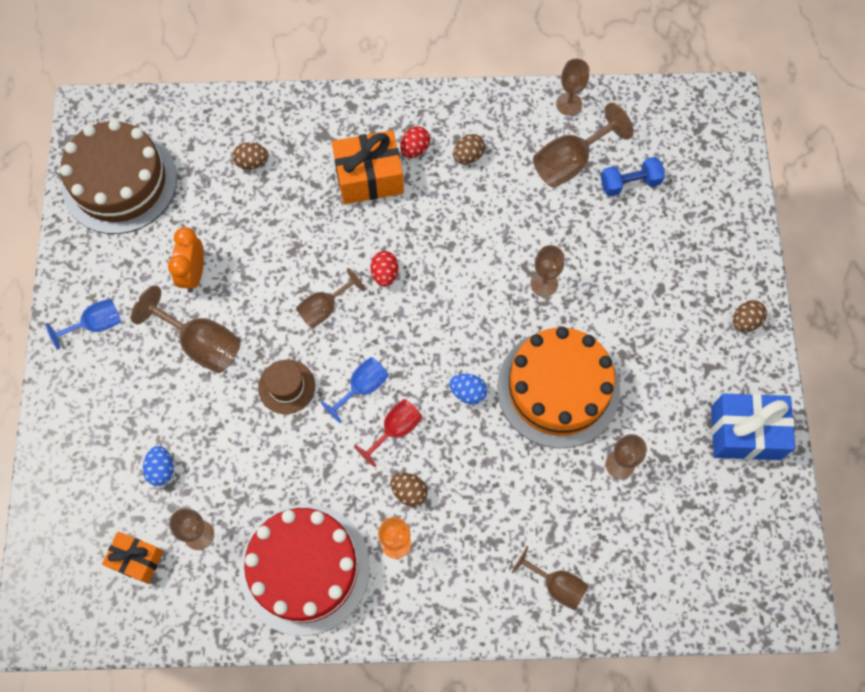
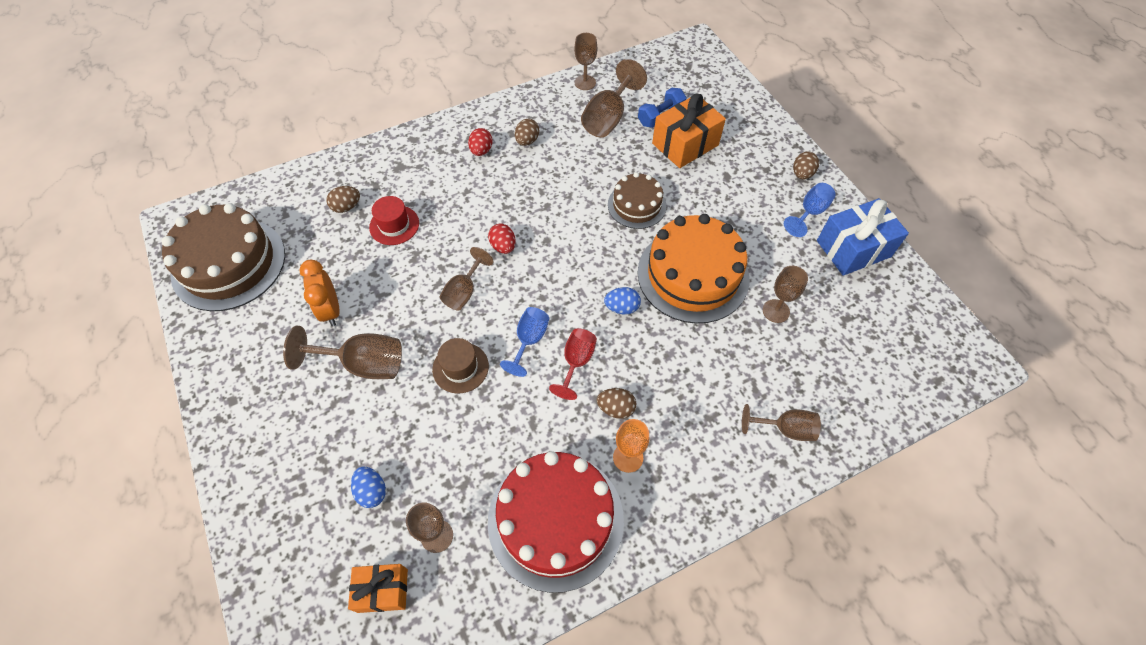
camera: 25 degrees left, 10 degrees down
(96, 325) = (252, 389): blue goblet -> blue goblet (810, 212)
(289, 204) = (394, 225): none -> red hat
(369, 177) = (454, 183): orange gift -> orange gift (685, 144)
(544, 283) = (636, 205): brown goblet -> brown cake

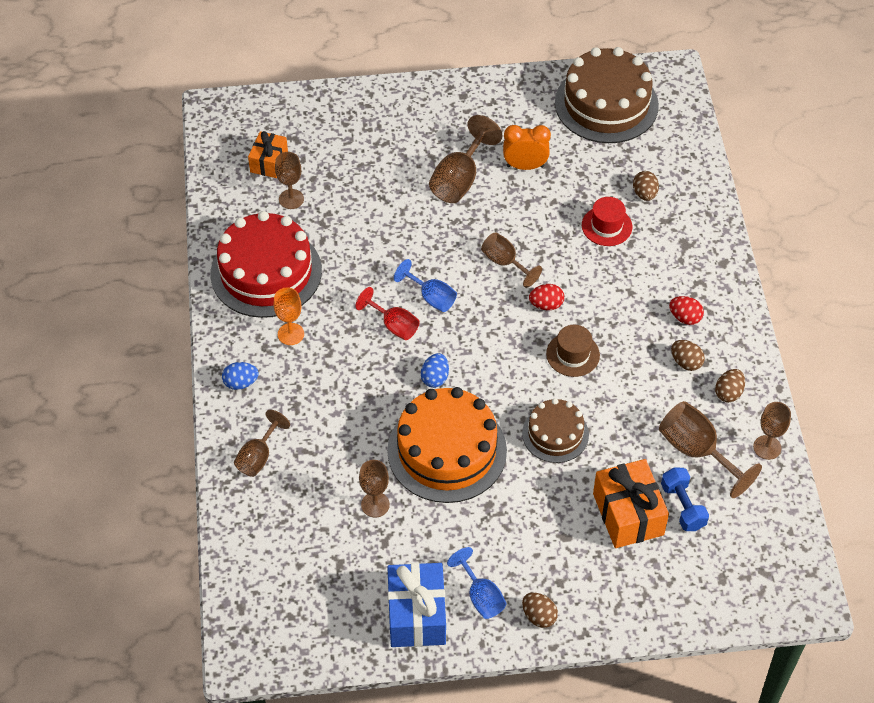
camera: 110 degrees right, 5 degrees down
(372, 491) = (345, 168): blue egg -> blue egg (241, 383)
(460, 367) = (426, 243): brown hat -> brown hat (573, 354)
(616, 408) = (337, 340): brown egg -> brown egg (728, 393)

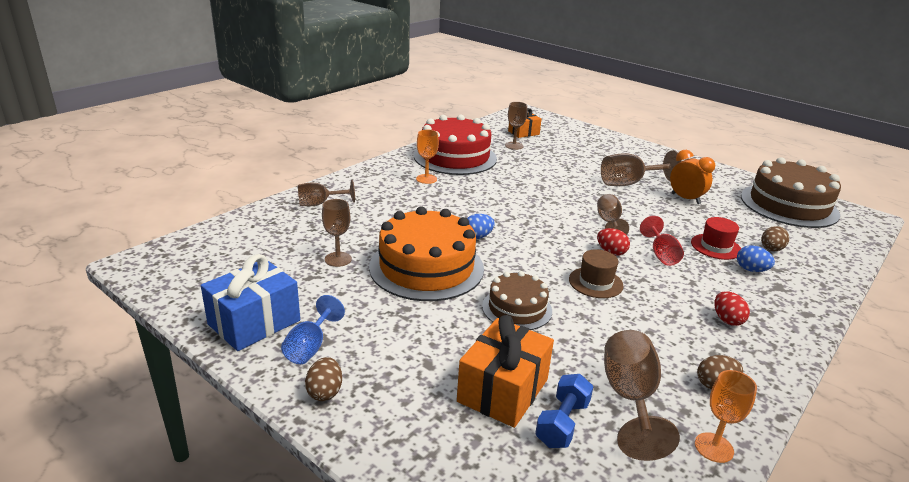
camera: 45 degrees right, 25 degrees down
(241, 383) = (367, 178): blue egg -> blue egg (751, 270)
(394, 325) = (490, 206): red goblet -> red goblet (661, 255)
(431, 297) = (533, 209): blue goblet -> none
(686, 362) = (694, 342): brown egg -> none
(767, 447) = (714, 447): brown goblet -> orange goblet

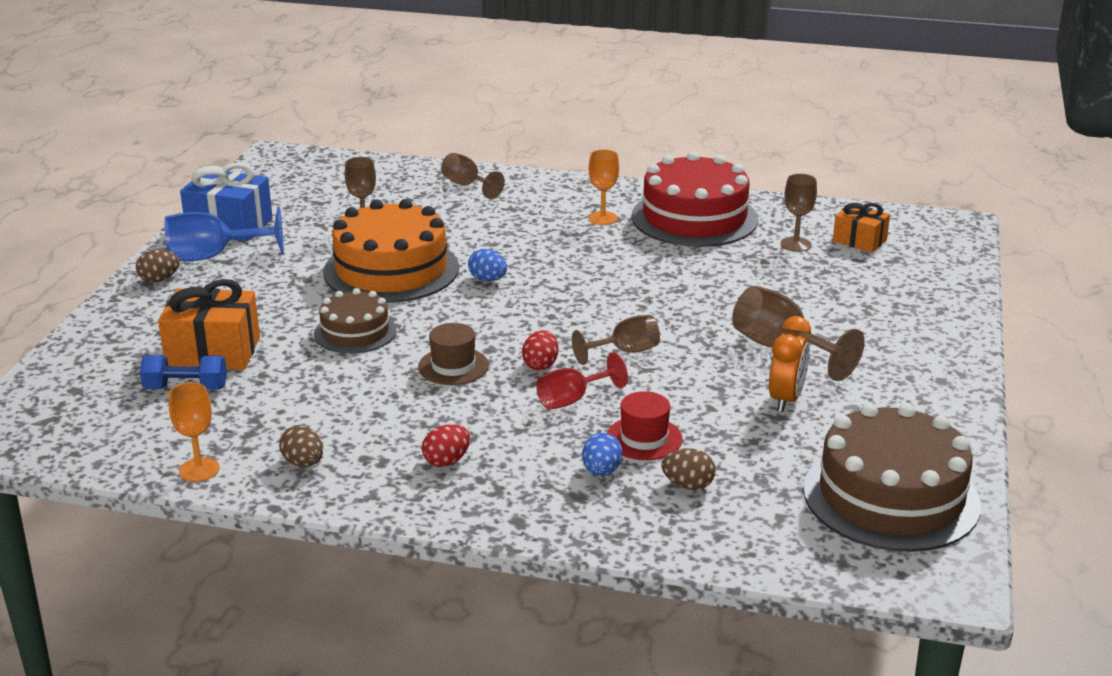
camera: 65 degrees right, 0 degrees up
(310, 347) = (213, 257): blue goblet -> blue goblet, size x1.54
(630, 398) = (245, 416): brown goblet -> none

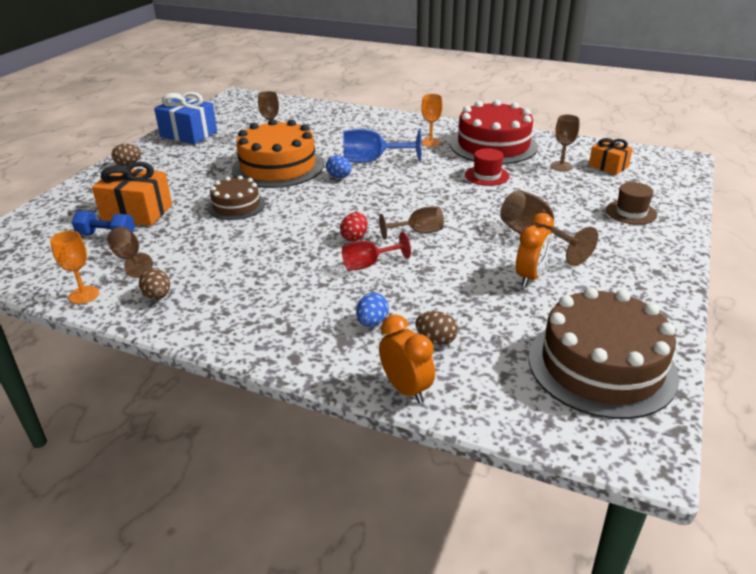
camera: 10 degrees right, 5 degrees up
(213, 257) = (169, 152): blue goblet -> blue goblet (372, 161)
(446, 461) = (260, 304): red egg -> none
(453, 366) = (293, 234): brown hat -> brown hat (631, 212)
(467, 185) = (348, 118): brown goblet -> brown goblet (129, 258)
(644, 438) = (413, 299): red hat -> red hat (487, 176)
(667, 543) = (406, 389): none -> orange clock

